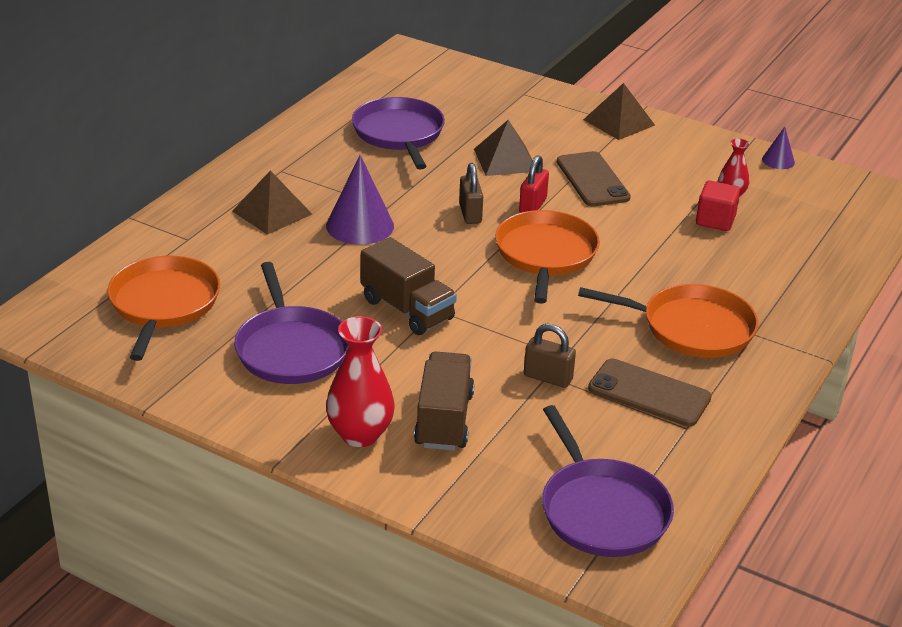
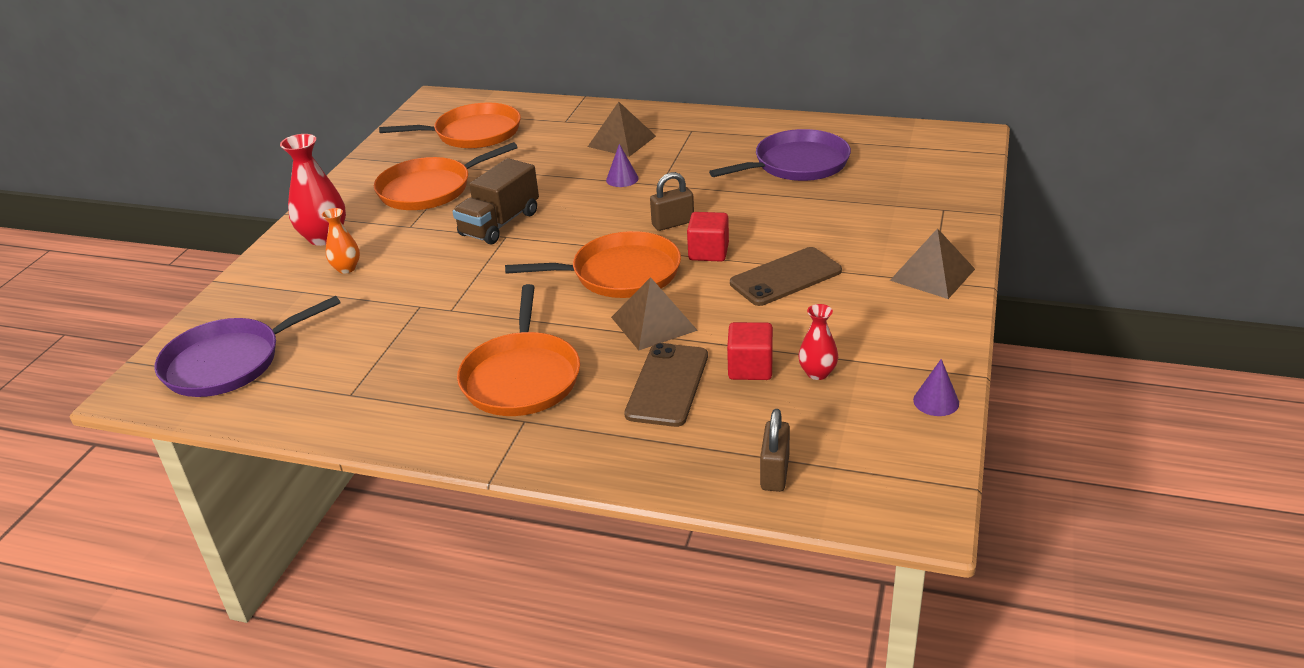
camera: 80 degrees right, 0 degrees up
(291, 349) = (429, 189): purple pan -> orange pan
(360, 225) = (622, 179): purple cone -> purple cone, size x0.52
(444, 420) = (346, 268): brown truck -> orange vase
(505, 160) = (789, 223): brown pyramid -> brown pyramid (654, 323)
(532, 206) = (708, 252): red padlock -> red cube
(548, 377) = (415, 307): brown padlock -> brown padlock (775, 473)
(649, 393) = (402, 365): brown phone -> brown phone (667, 385)

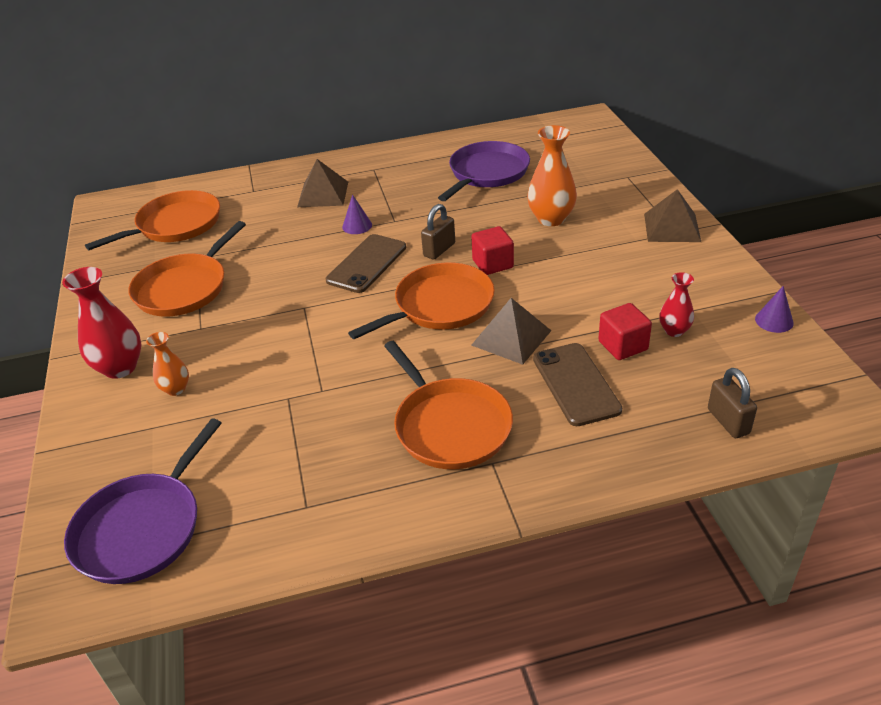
camera: 30 degrees left, 5 degrees up
(500, 224) = (287, 298): brown truck -> none
(785, 277) = (572, 264): brown phone -> brown phone (366, 264)
(813, 227) = (551, 219): none -> orange vase

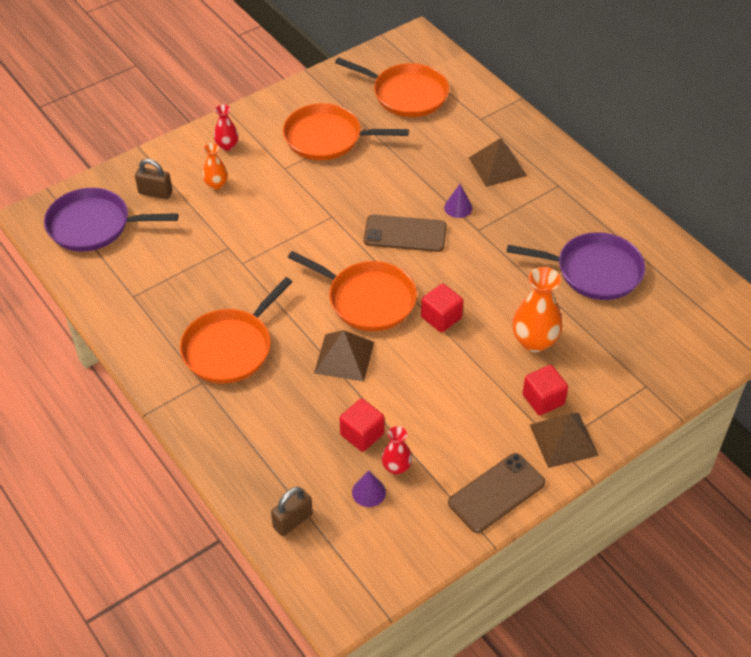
camera: 65 degrees right, 10 degrees up
(120, 367) = (227, 146): red vase -> red vase, size x0.57
(439, 250) = (446, 275): brown padlock -> brown padlock (155, 193)
(576, 384) = (302, 412): brown phone -> brown phone (496, 493)
(621, 228) = (543, 399): none -> red cube
(774, 321) = (440, 541): purple cone -> purple cone (368, 492)

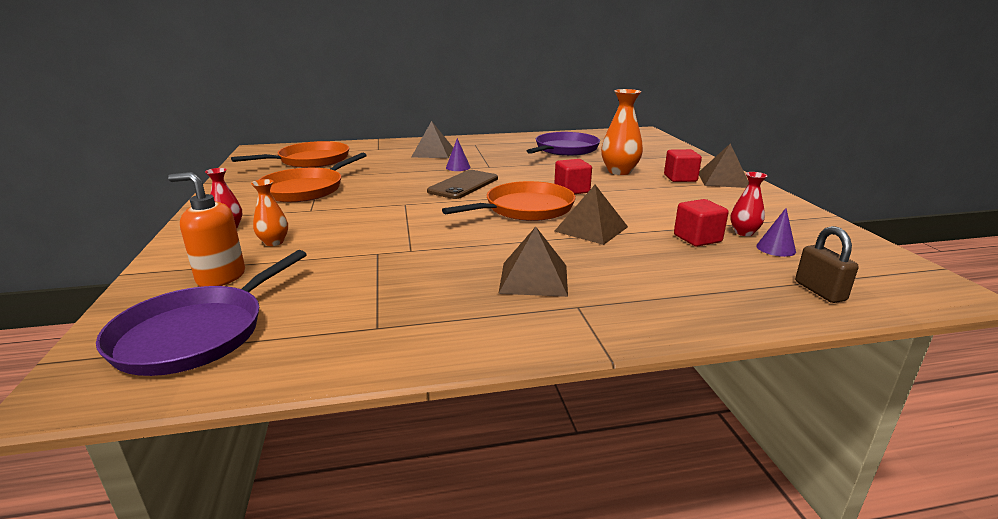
camera: 65 degrees left, 25 degrees down
(155, 193) = (221, 277): brown padlock -> orange soap dispenser
(230, 348) = (533, 278): orange pan -> brown pyramid
(496, 493) = (778, 205): brown phone -> none

